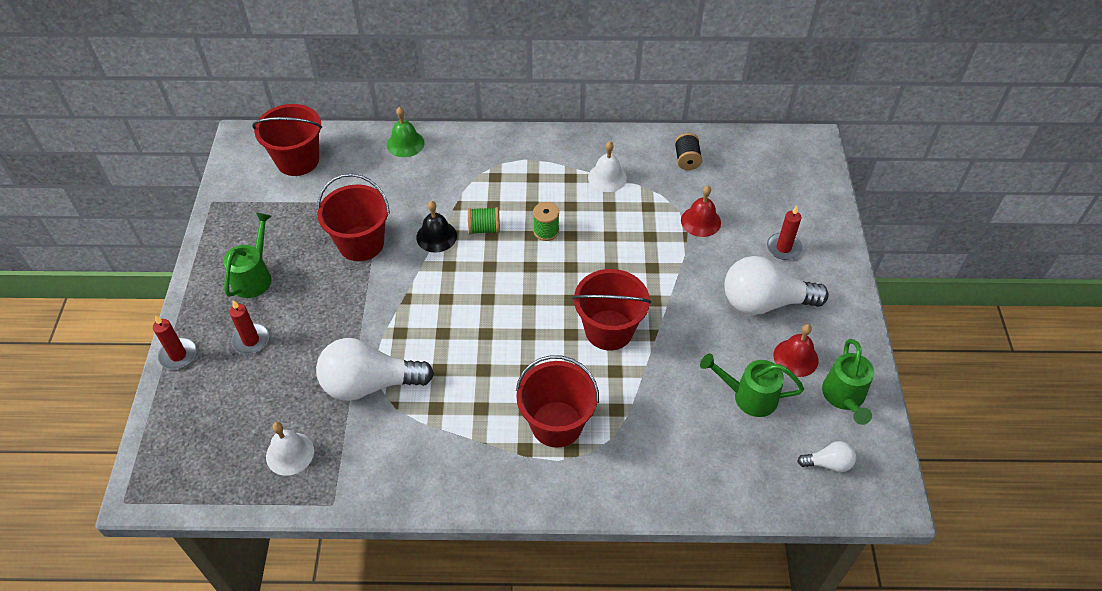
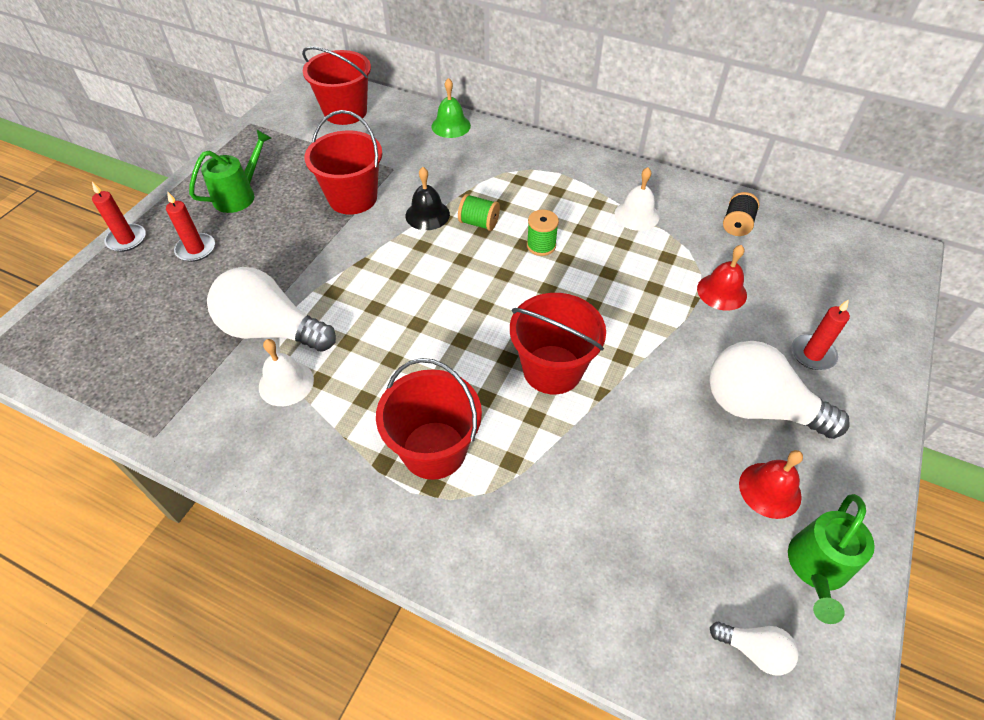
camera: 25 degrees right, 0 degrees up
(290, 453) = (152, 368): white bell -> white bell (286, 383)
(748, 396) = (683, 513): green watering can -> none

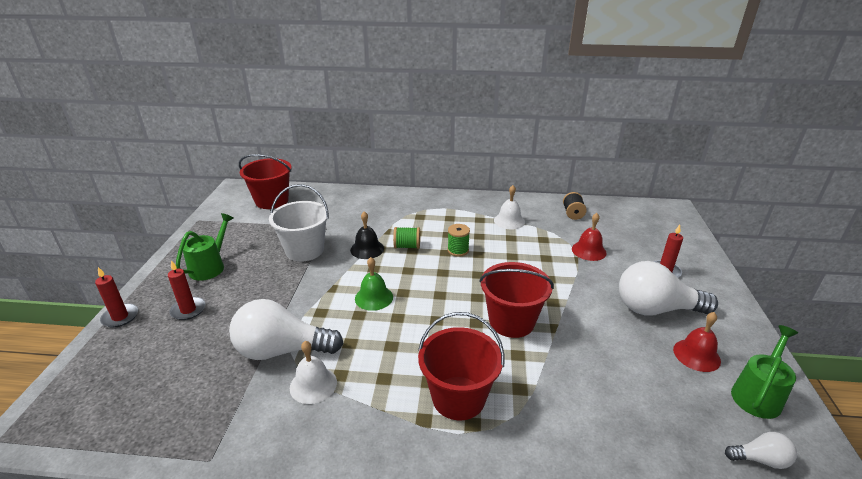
camera: 20 degrees left, 20 degrees down
(353, 198) = (304, 250): red bucket -> white bucket
(451, 126) = (355, 195): green bell -> green bell (374, 297)
(816, 569) = (758, 394): green watering can -> green watering can turned 150 degrees counterclockwise

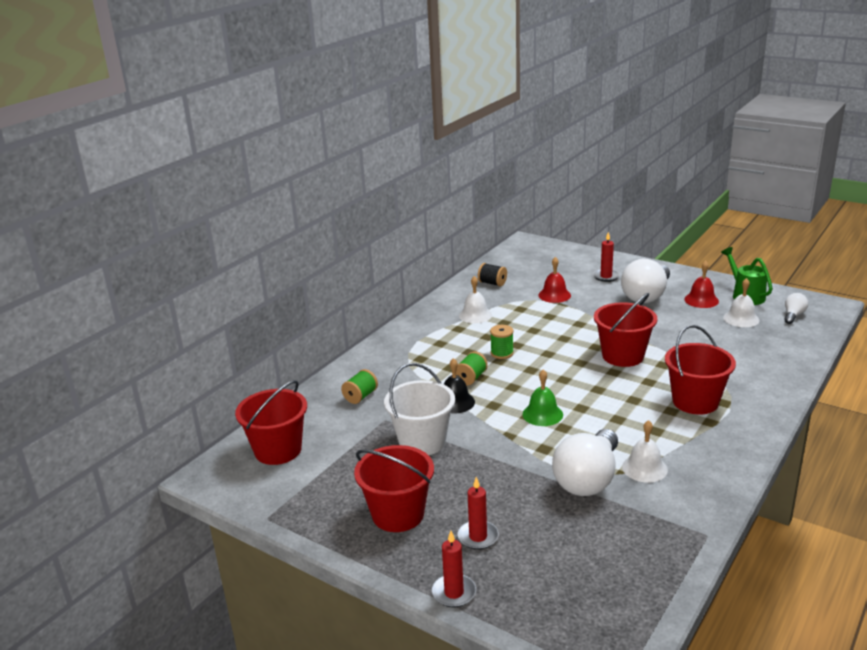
camera: 60 degrees left, 5 degrees down
(210, 266) = (398, 514): green watering can -> red bucket
(351, 209) = (360, 396): none -> green spool
(689, 402) = (741, 319): none -> white bell

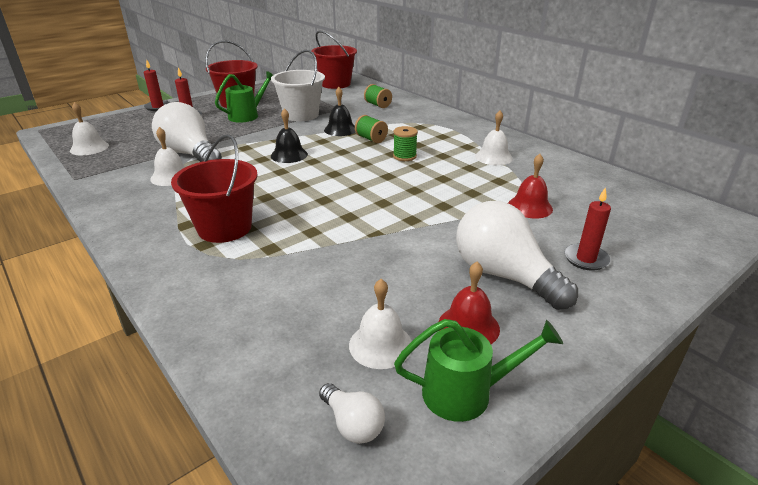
camera: 105 degrees right, 5 degrees up
(445, 484) = (247, 115): none -> green watering can
(492, 283) = (576, 177): black spool -> none
(542, 414) = (289, 155): green bell -> black bell
(623, 356) = (350, 213): red bucket -> none
(633, 575) = (89, 148): none -> white bell

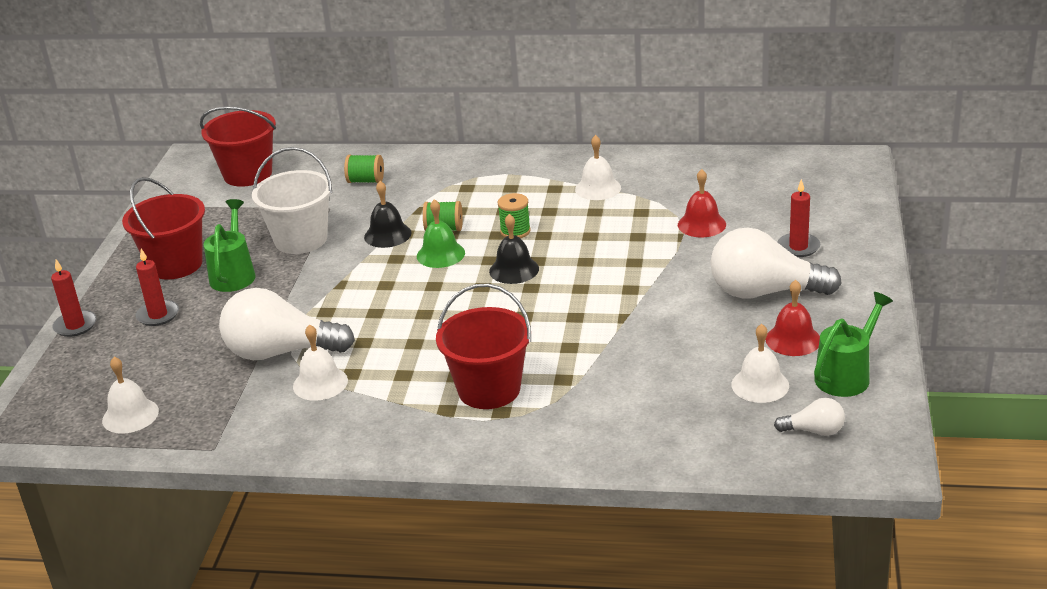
camera: 40 degrees left, 0 degrees up
(289, 155) = (394, 293): black bell -> black bell (514, 270)
(346, 149) = (440, 254): none -> green bell

